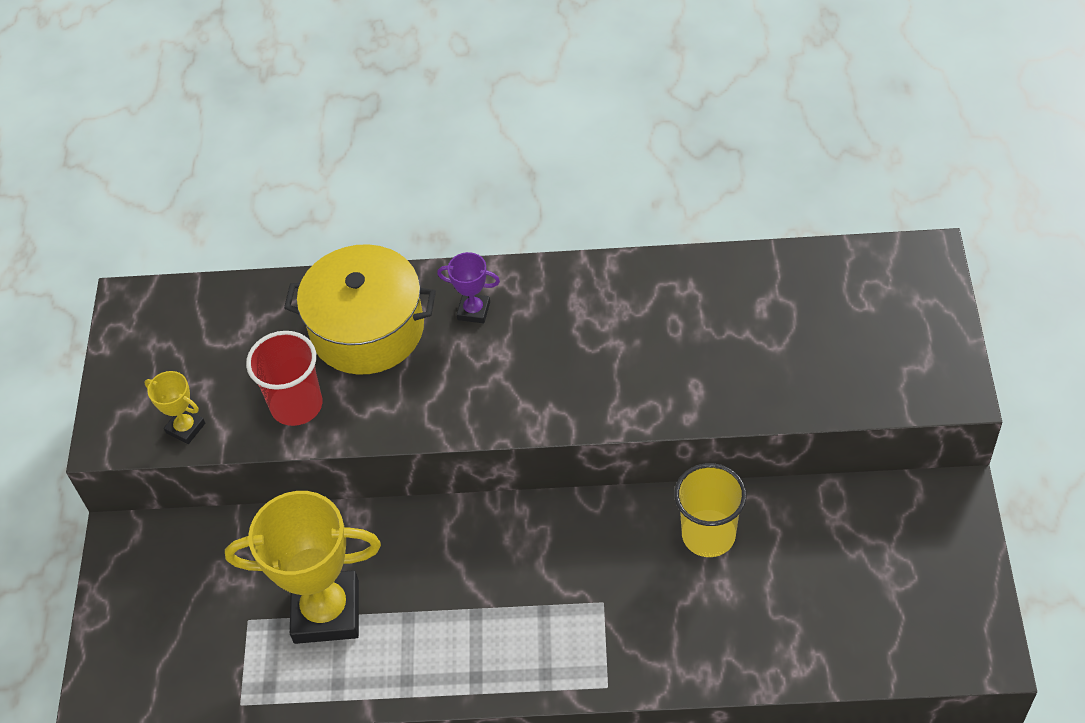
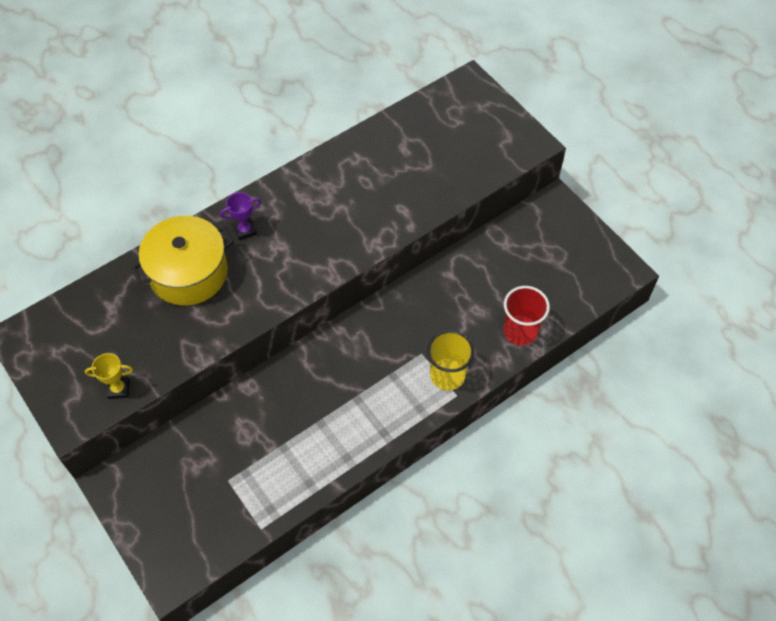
camera: 40 degrees left, 5 degrees up
(296, 405) = (179, 338): red cup -> red cup (520, 331)
(326, 612) = (271, 448): yellow trophy -> none
(708, 535) = (449, 288): yellow cup -> yellow cup (447, 375)

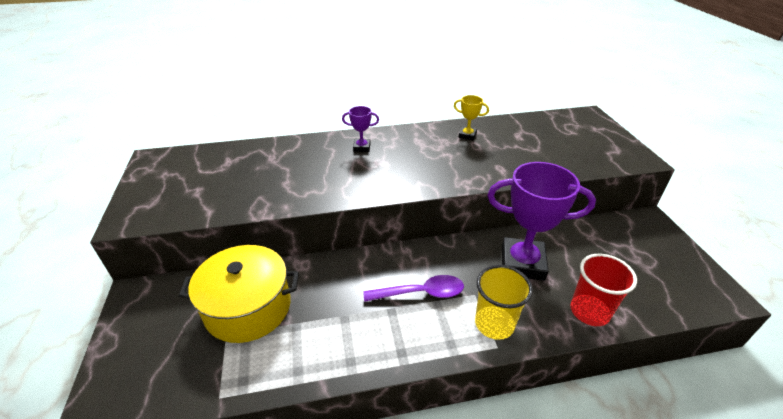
camera: 25 degrees right, 20 degrees down
(118, 389) = (182, 211): yellow trophy -> yellow trophy (467, 135)
(188, 273) = (300, 159): yellow pot -> yellow pot (248, 307)
(374, 371) = (421, 293): none -> purple spoon
(452, 302) = (522, 263): none -> purple trophy

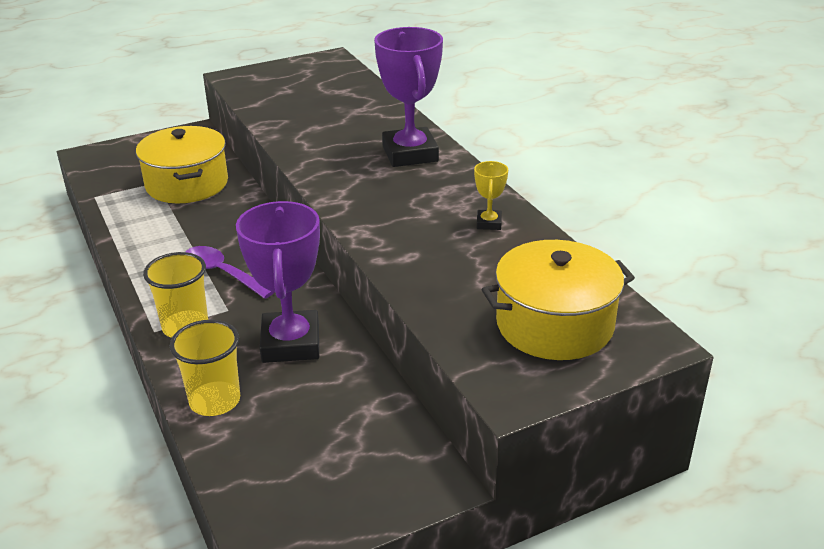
camera: 75 degrees right, 5 degrees down
(362, 147) = (410, 154): purple trophy -> purple trophy, size x2.20
(421, 293) = (223, 273): purple spoon -> purple spoon turned 150 degrees clockwise
(575, 135) = (554, 324): none -> yellow pot
(589, 311) = (215, 401): red cup -> yellow cup

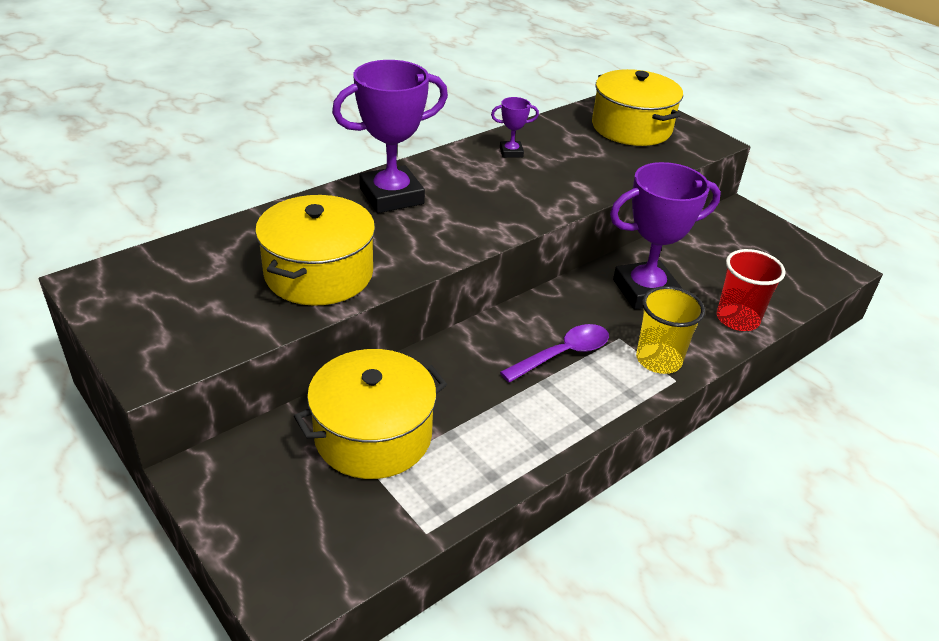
camera: 105 degrees left, 5 degrees up
(215, 401) = (737, 319): yellow cup -> red cup
(223, 273) = (562, 354): purple spoon -> purple spoon turned 150 degrees counterclockwise
(306, 122) = (319, 273): none -> yellow pot
(489, 223) = (511, 152): yellow trophy -> purple trophy

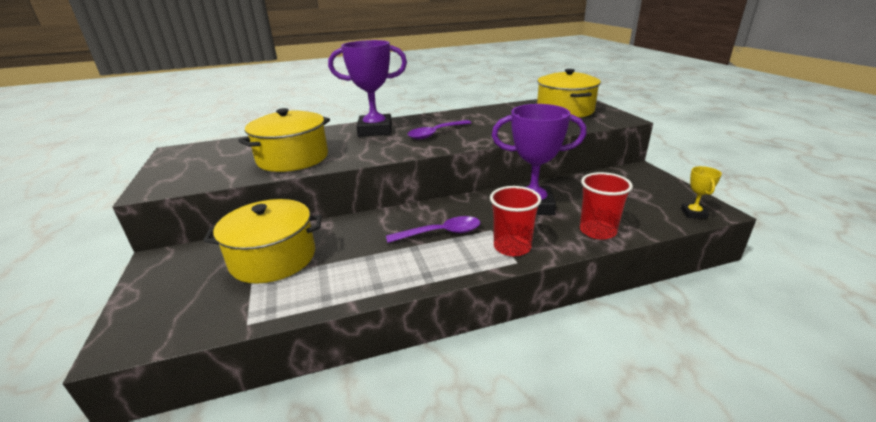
camera: 25 degrees right, 10 degrees down
(489, 196) = (436, 133): none -> purple spoon
(511, 152) = (470, 117): purple trophy -> none
(658, 360) = (512, 247): yellow cup -> red cup
(822, 276) = (693, 213): none -> yellow trophy

